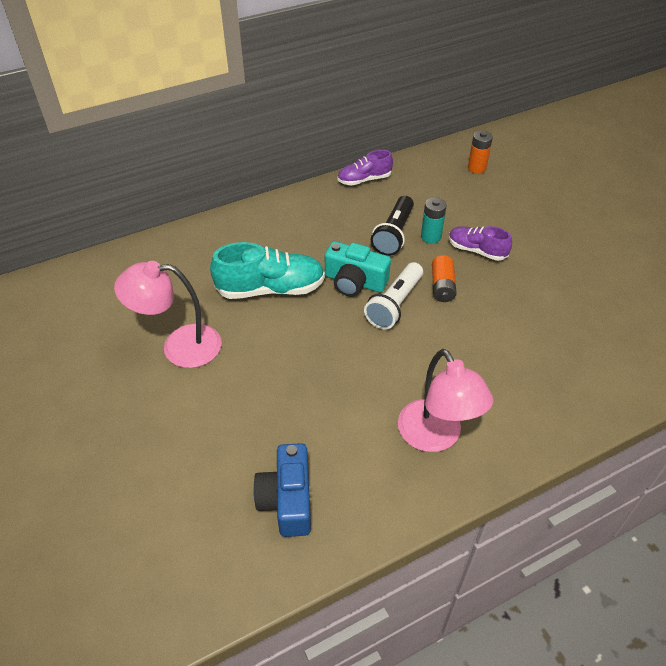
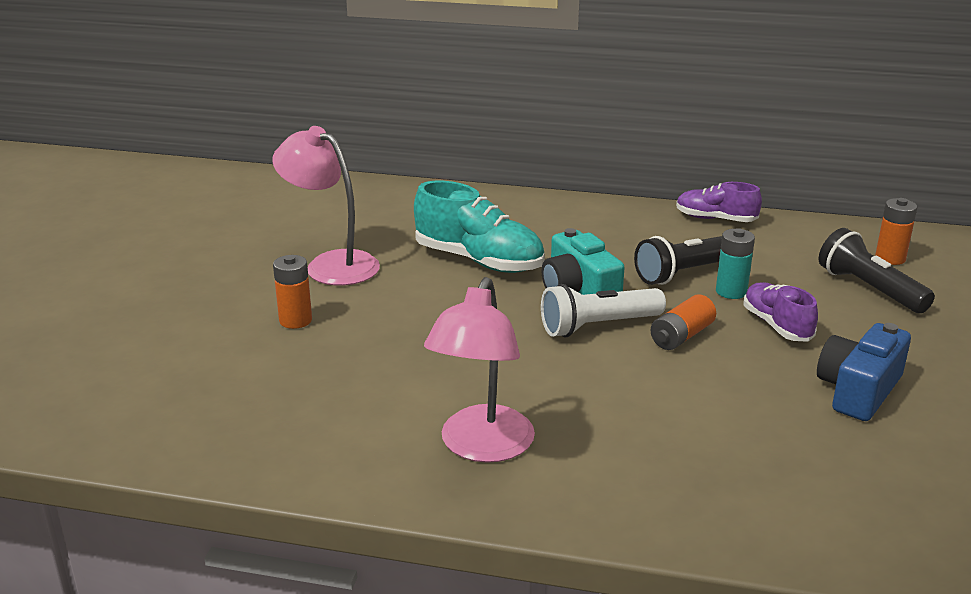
camera: 40 degrees right, 20 degrees down
(216, 411) = (295, 320): none -> orange battery
(287, 499) = (261, 411): blue camera -> blue camera (858, 391)
(489, 198) = (869, 289): none -> black flashlight

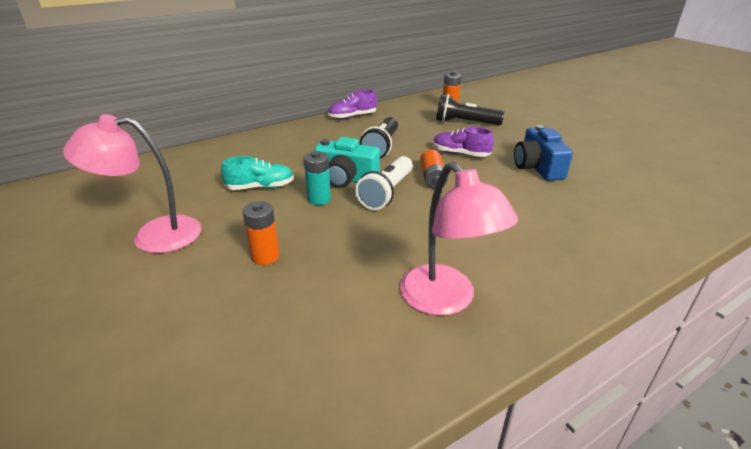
camera: 45 degrees left, 5 degrees up
(295, 320) = (183, 291): orange battery -> orange battery (265, 256)
(479, 261) = (260, 187): turquoise shoe -> turquoise shoe, size x0.61
(731, 292) = (416, 147): turquoise battery -> turquoise battery (319, 199)

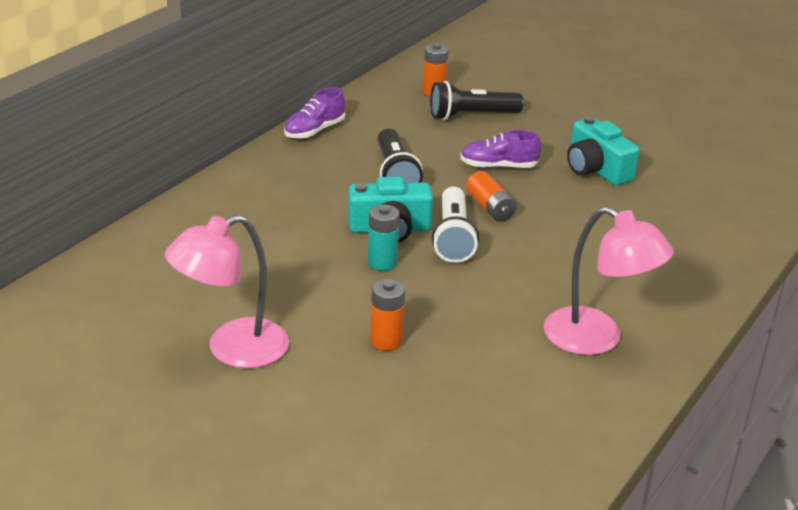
camera: 25 degrees left, 0 degrees up
(260, 187) = (296, 262): turquoise shoe -> none
(537, 167) = (596, 169): blue camera -> turquoise camera

